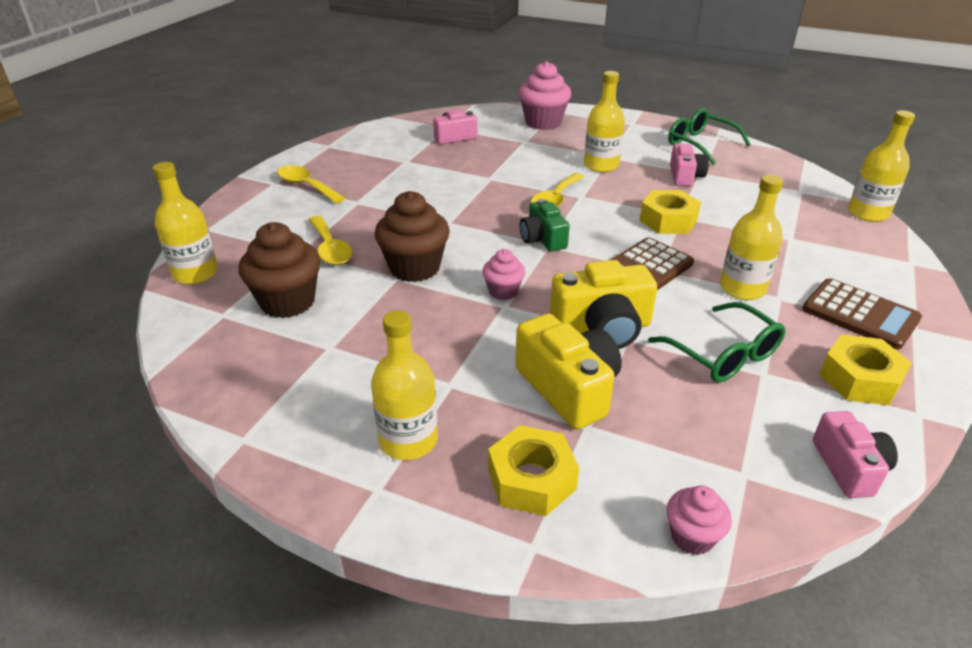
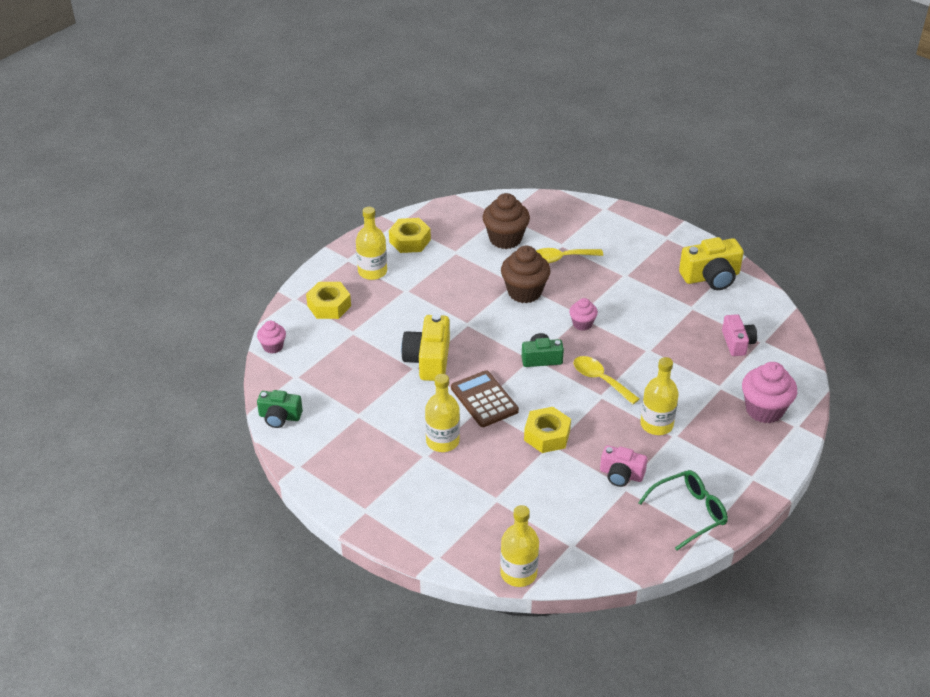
camera: 105 degrees right, 5 degrees up
(195, 273) = (549, 205): yellow bottle -> none
(306, 186) = (658, 252): yellow spoon -> none
(503, 291) = (483, 326): pink cupcake -> pink cupcake (582, 324)
(568, 388) = (383, 332): yellow camera -> yellow camera (711, 277)
(724, 355) = (381, 404): green glasses -> none
(849, 467) = (279, 417): pink camera -> green camera
(859, 379) = (334, 455): yellow nut -> yellow nut (410, 241)
(860, 314) = (390, 489): brown calculator -> none

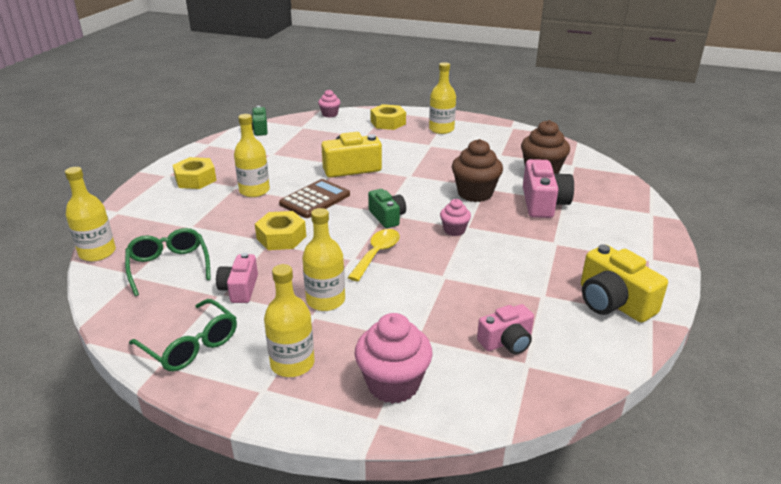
camera: 70 degrees right, 10 degrees down
(410, 241) = (494, 135): yellow nut -> yellow nut (195, 179)
(561, 258) = (543, 203): yellow spoon -> pink camera
(565, 519) = (169, 266): none -> green glasses
(728, 457) = (292, 363): none -> yellow bottle

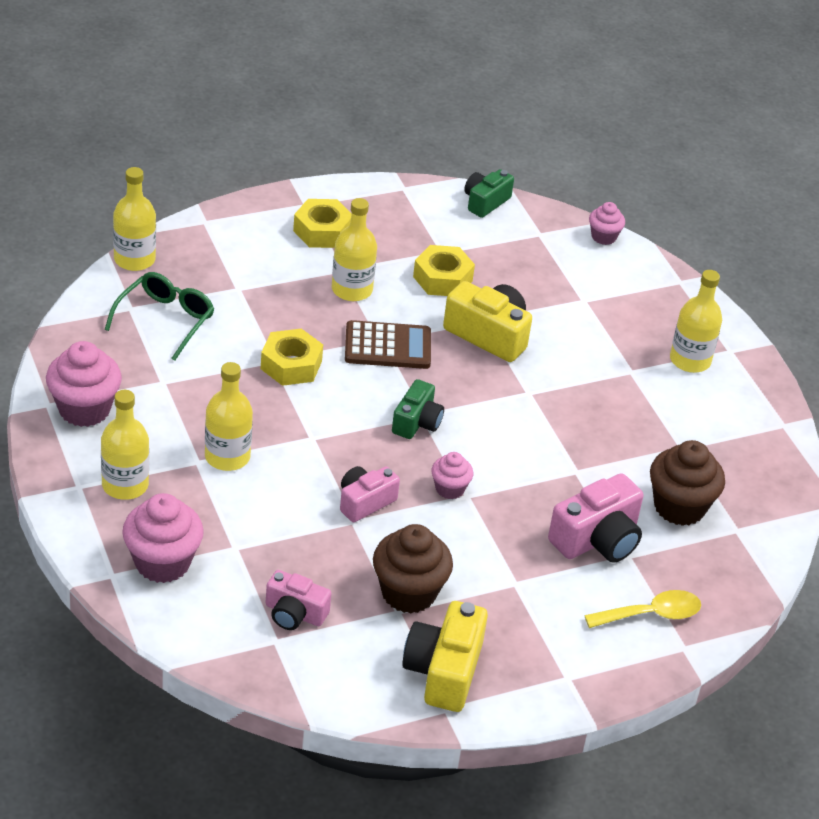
camera: 45 degrees right, 10 degrees up
(191, 345) = (84, 409): green glasses -> pink cupcake
(239, 289) = (183, 389): pink camera -> pink camera (365, 502)
(377, 254) = (339, 451): yellow spoon -> yellow spoon (651, 614)
(388, 123) = (647, 301): yellow nut -> yellow nut (442, 279)
(475, 193) = (552, 469): brown cupcake -> brown cupcake (408, 593)

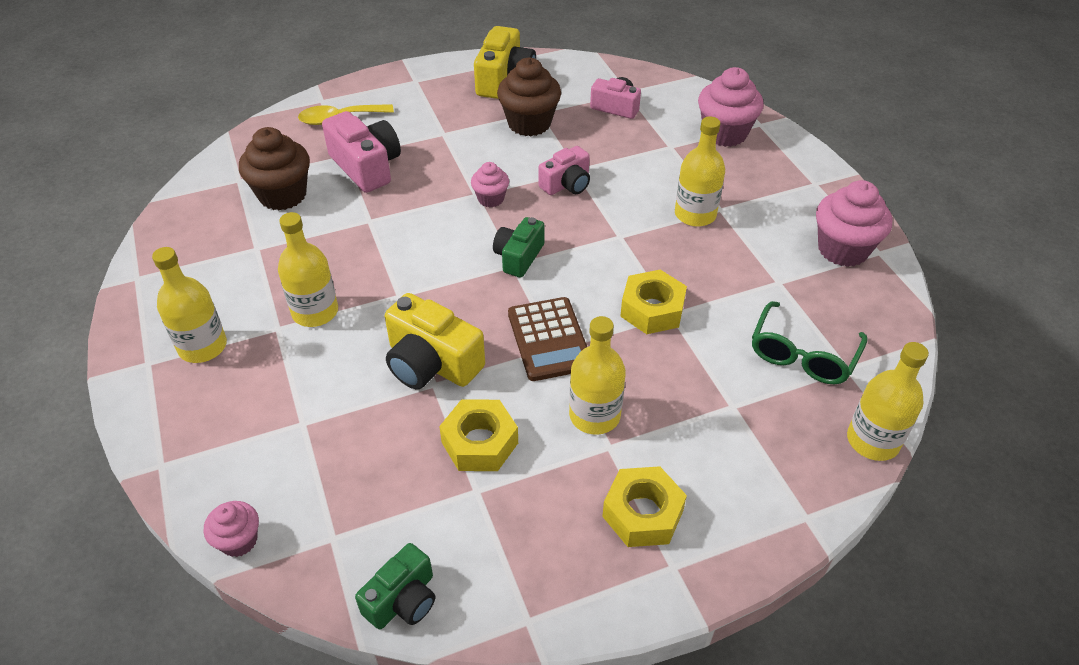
camera: 175 degrees left, 5 degrees up
(125, 485) = (776, 186): yellow bottle -> yellow bottle (315, 312)
(388, 346) = (549, 339): brown calculator -> brown calculator turned 105 degrees counterclockwise
(597, 539) = (366, 166): pink camera -> pink camera turned 90 degrees clockwise

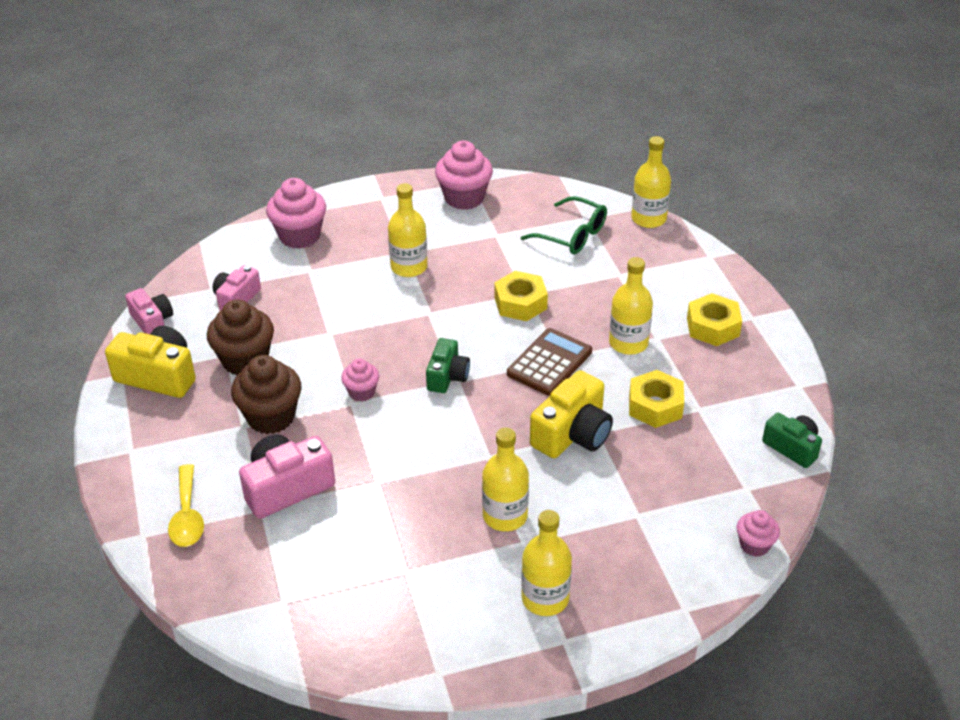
camera: 85 degrees left, 5 degrees down
(283, 195) = (321, 557): brown cupcake -> brown cupcake (271, 417)
(518, 257) = (447, 376): green camera -> green camera turned 105 degrees counterclockwise
(549, 339) = (549, 363): brown calculator -> brown calculator turned 45 degrees counterclockwise
(567, 184) = (351, 340): pink camera -> pink camera (152, 321)

